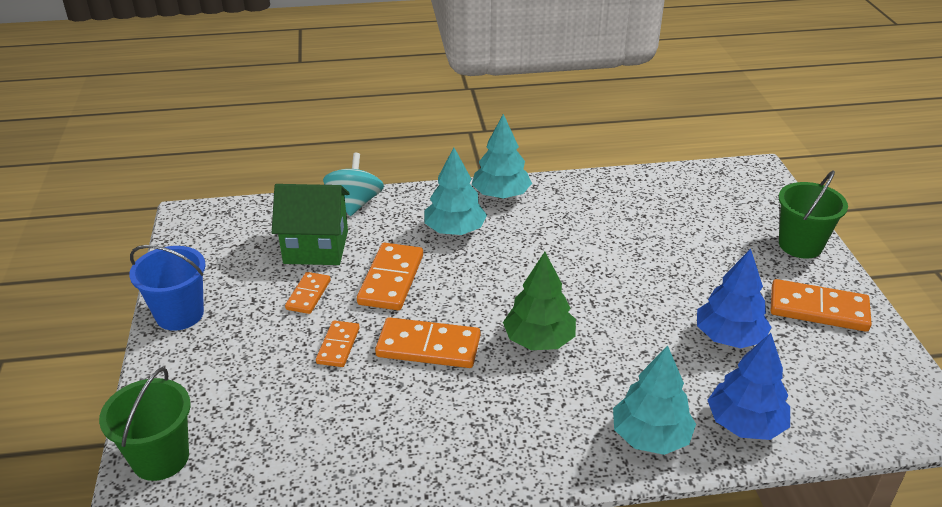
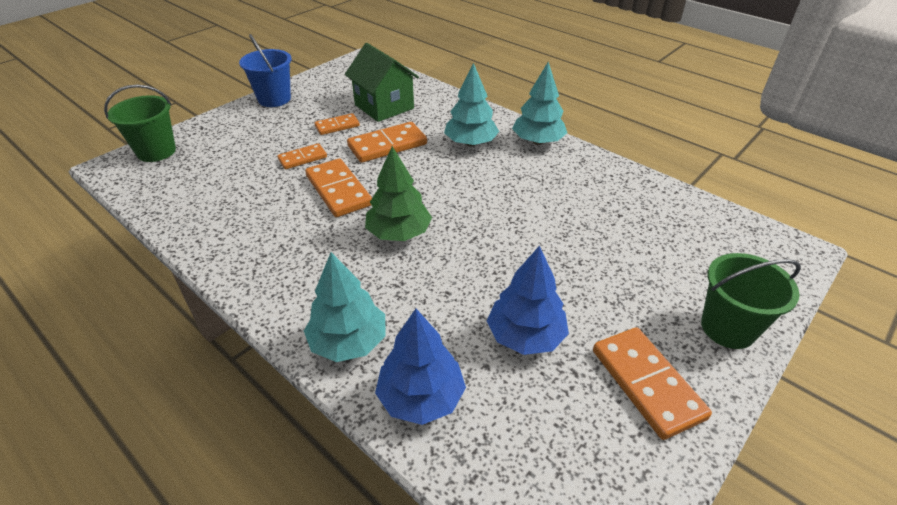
camera: 50 degrees right, 5 degrees up
(355, 203) = (444, 97): turquoise spinning top -> none

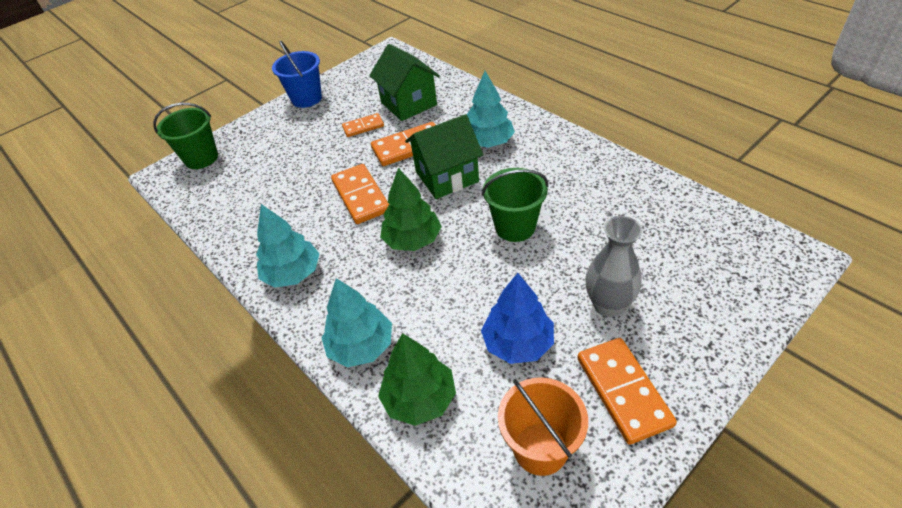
camera: 10 degrees right, 5 degrees up
(302, 158) = (330, 162): orange domino -> none
(421, 397) = (419, 398): blue tree -> green tree
(430, 173) = (447, 177): none -> green house
(538, 141) = (554, 139): turquoise tree -> turquoise tree (293, 273)
(565, 448) = (540, 448): none -> orange bucket
(616, 297) = (608, 305): none -> grey vase
(728, 328) = (711, 338): green bucket -> green bucket (515, 227)

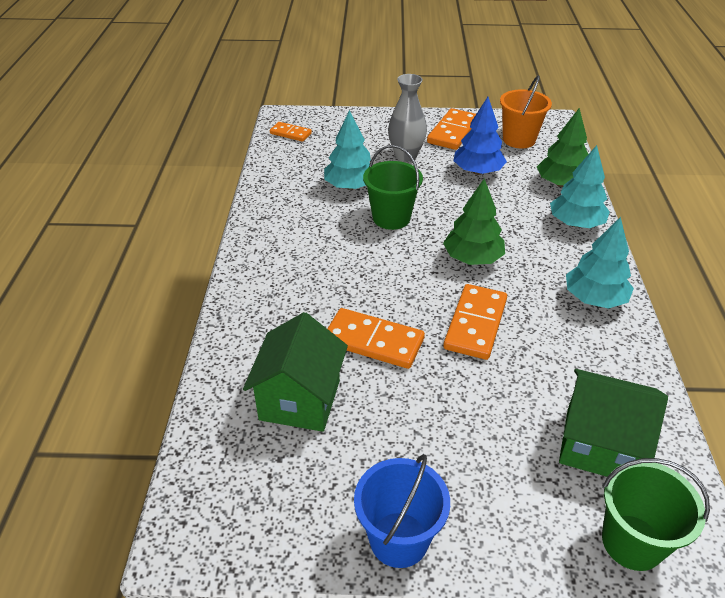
camera: 140 degrees left, 5 degrees down
(363, 127) = (385, 409): orange domino -> orange domino (290, 133)
(447, 177) = (383, 285): green house -> green house (598, 445)
(488, 142) = (305, 288): turquoise tree -> turquoise tree (350, 186)

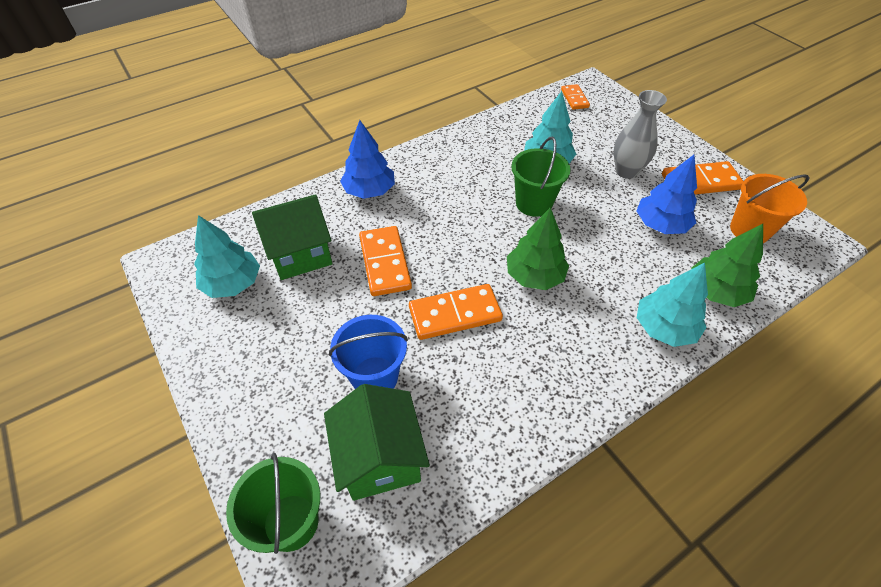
camera: 55 degrees right, 10 degrees up
(262, 308) = (369, 191): none -> blue tree
(399, 539) = (215, 365): blue bucket -> blue bucket (375, 377)
(594, 298) = (565, 386): turquoise tree -> turquoise tree (233, 283)

